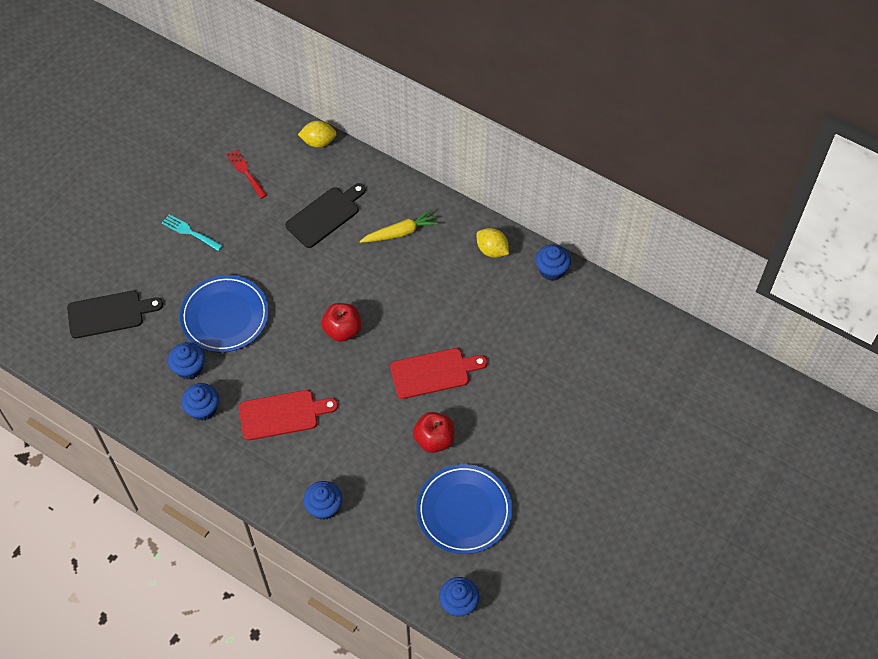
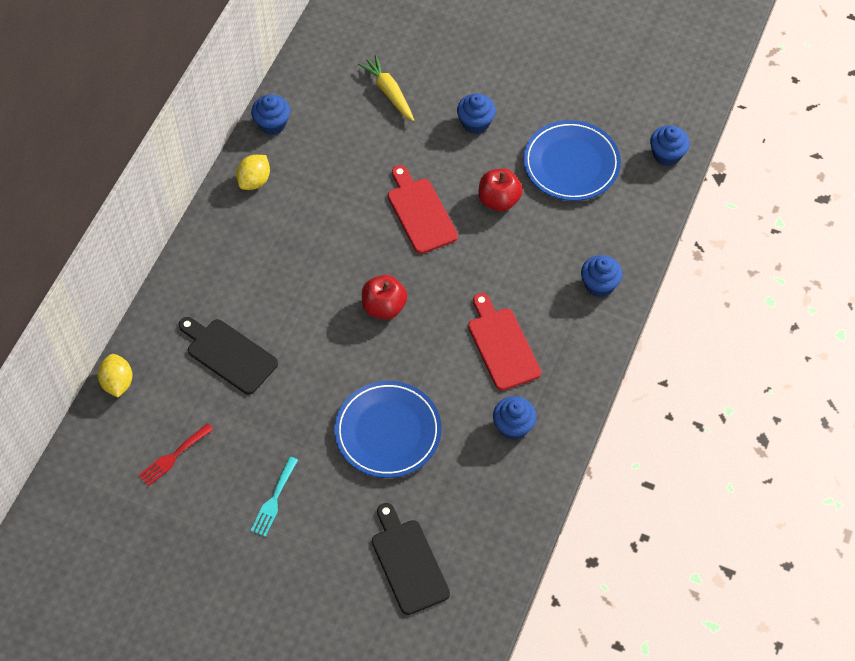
camera: 100 degrees left, 0 degrees up
(189, 368) = (464, 453): blue cupcake -> blue cupcake (475, 123)
(400, 232) = (243, 272): yellow carrot -> yellow carrot (389, 92)

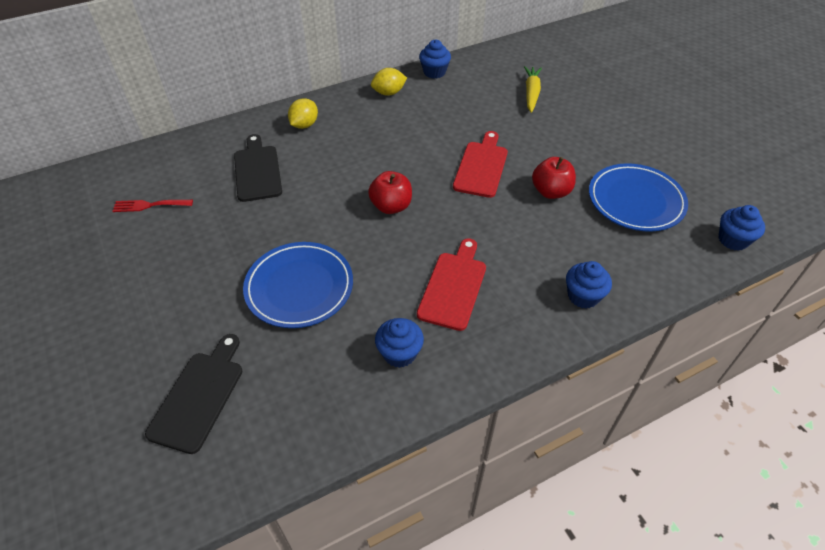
camera: 40 degrees right, 10 degrees down
(117, 383) = (176, 145): yellow lemon -> yellow lemon (304, 125)
(274, 500) = (170, 276): turquoise fork -> none
(475, 123) = (579, 139): blue cupcake -> none

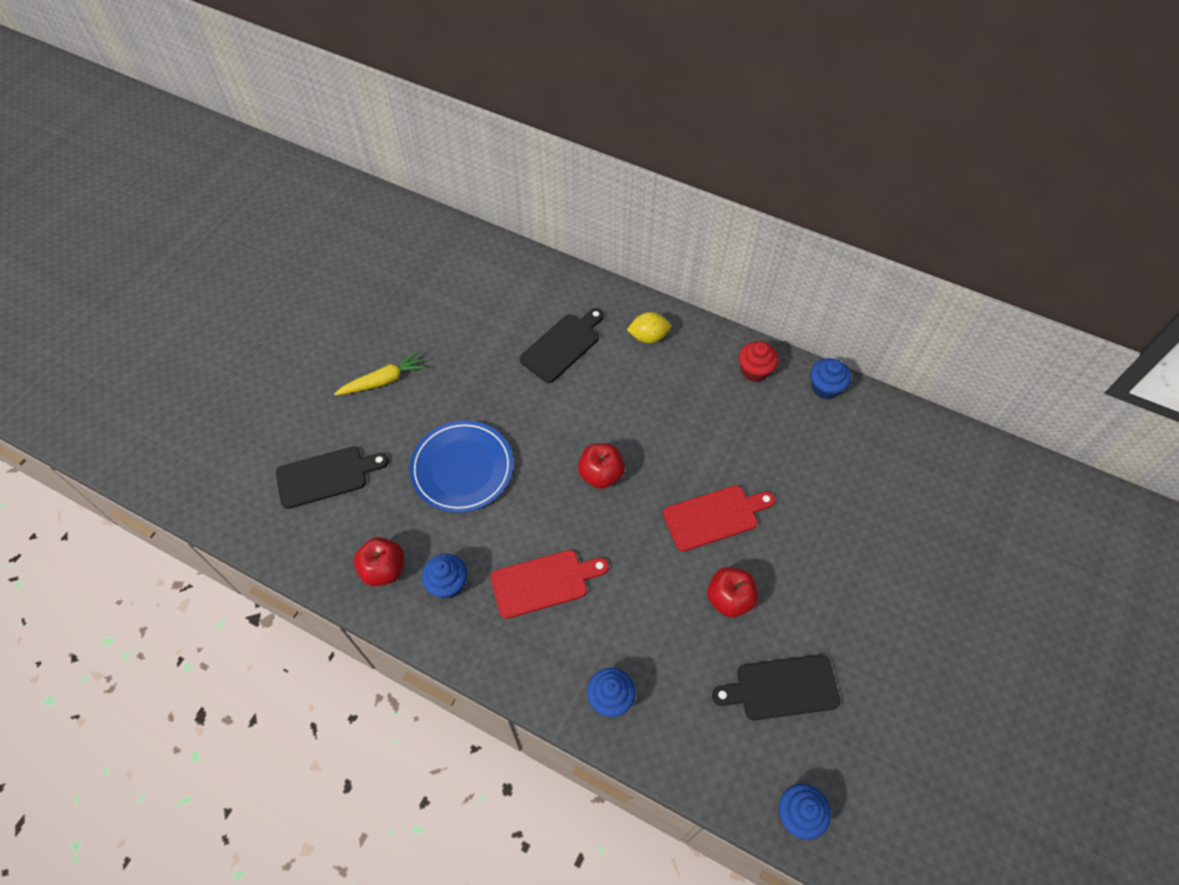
camera: 55 degrees right, 10 degrees up
(149, 205) = (468, 305): red fork -> none
(343, 396) = (384, 569): none -> red apple
(389, 93) = (754, 370): yellow lemon -> red cupcake
(531, 93) = (874, 497): yellow carrot -> yellow carrot (383, 380)
(635, 201) = (782, 687): blue plate -> black cutting board

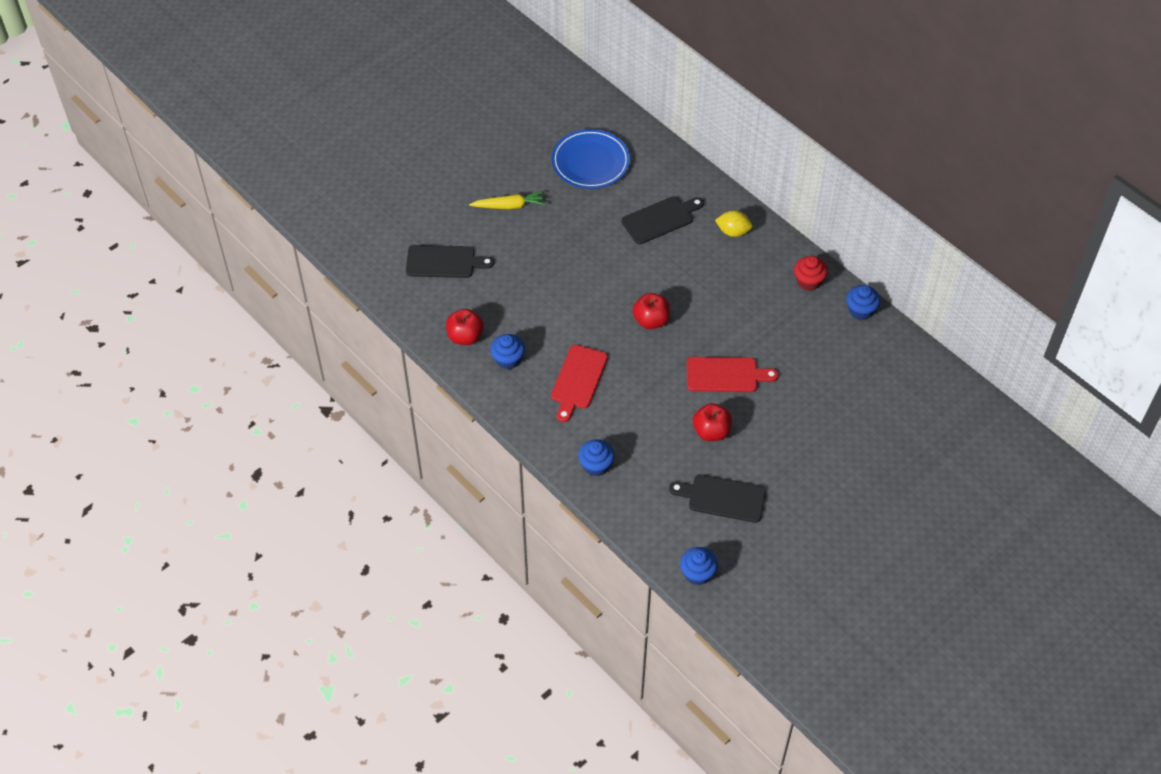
camera: 20 degrees right, 5 degrees down
(462, 468) = (547, 286): blue plate -> blue plate (590, 162)
(544, 583) = (578, 380): red cutting board -> red cutting board turned 105 degrees clockwise

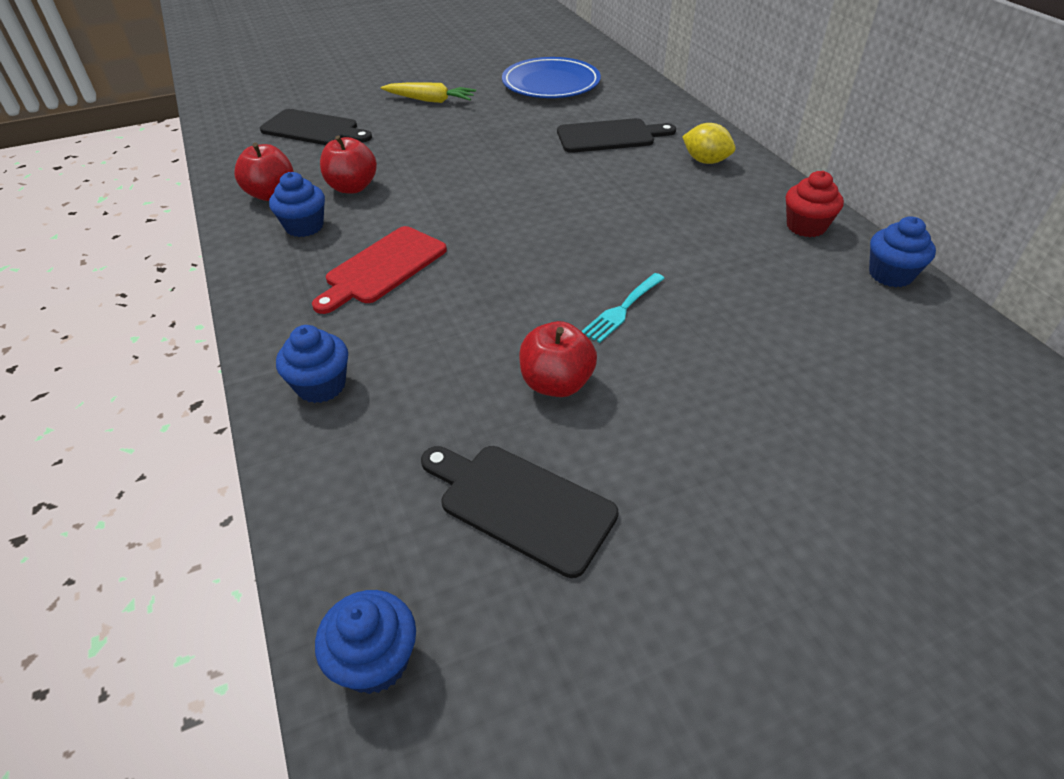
camera: 20 degrees right, 10 degrees down
(651, 320) = (538, 225): red apple -> red apple (352, 187)
(725, 375) = (622, 310): red cutting board -> turquoise fork

